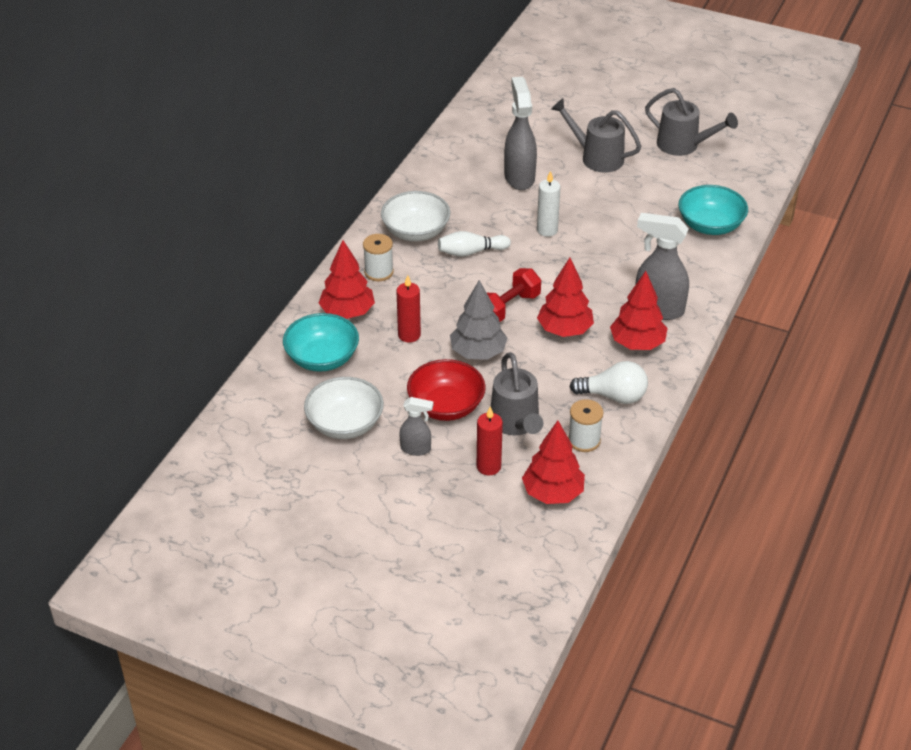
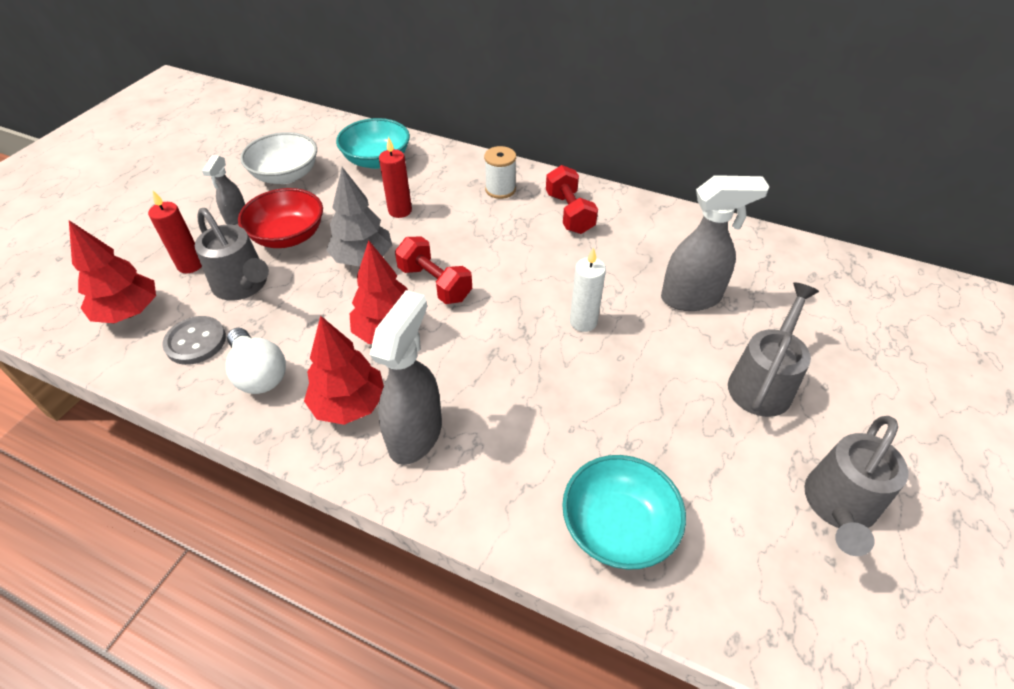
camera: 90 degrees right, 5 degrees up
(347, 312) = (439, 172): red tree -> none
(416, 231) = (569, 213): white bowl -> red dumbbell
(471, 252) = (535, 254): white bowling pin -> none
(516, 424) = (243, 286): grey watering can -> grey watering can turned 120 degrees counterclockwise
(584, 440) = (196, 342): white spool -> grey button
(613, 396) = (259, 373): white light bulb -> white light bulb turned 45 degrees counterclockwise

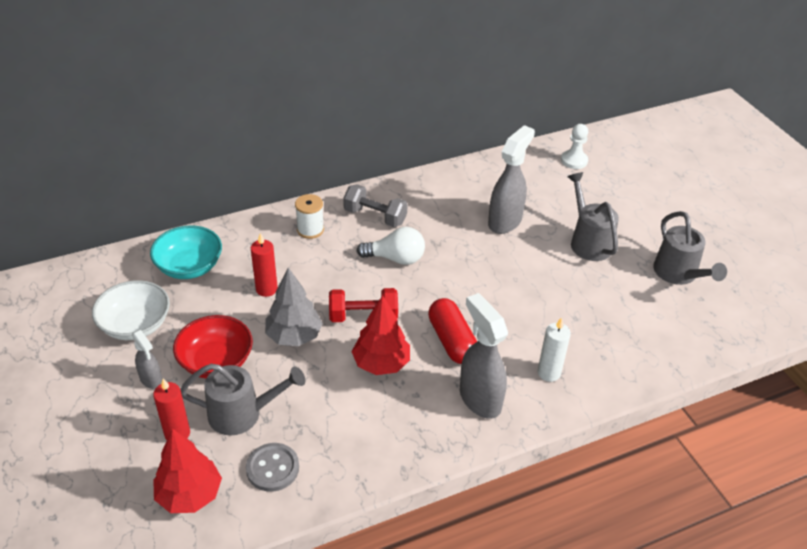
camera: 50 degrees left, 5 degrees down
(259, 373) = (345, 448): white light bulb -> white light bulb (395, 258)
(349, 405) = (423, 416): red tree -> none
(473, 363) = (451, 341): none -> red capsule
(569, 213) = (375, 216): red dumbbell -> grey dumbbell
(583, 322) = (473, 274): white candle -> white candle (549, 373)
(618, 527) = (619, 356): turquoise bowl -> none
(868, 293) = (574, 160): none -> white pawn

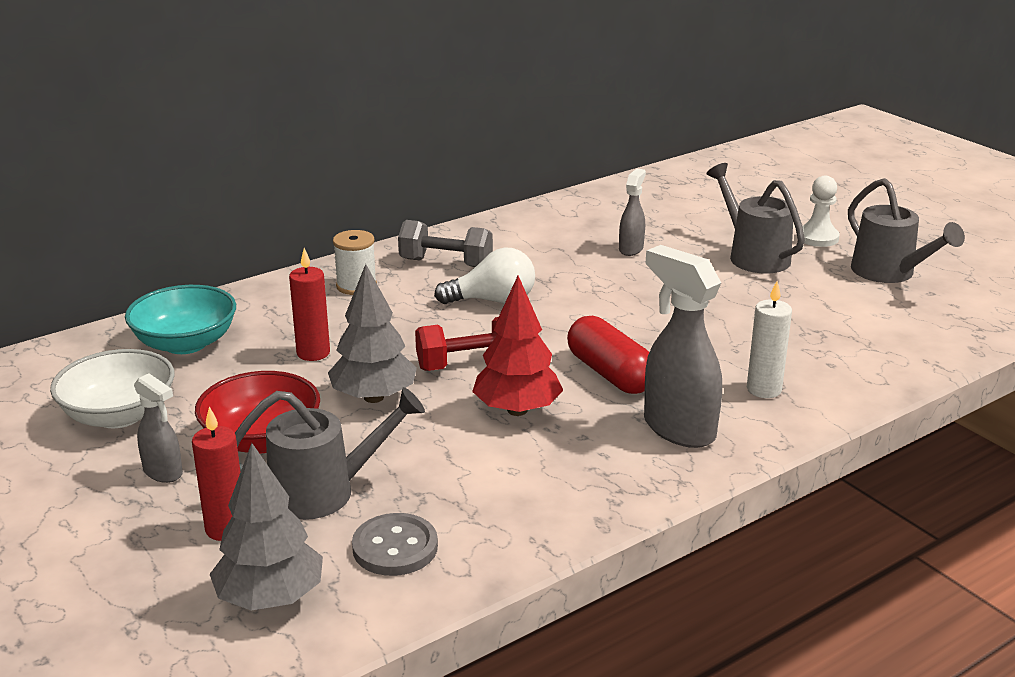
camera: 10 degrees left, 15 degrees down
(190, 495) = (270, 598): red tree -> grey tree
(505, 221) = (631, 249): grey spray bottle -> grey spray bottle, size x0.55
(574, 160) = (697, 184): white pawn -> white pawn (817, 238)

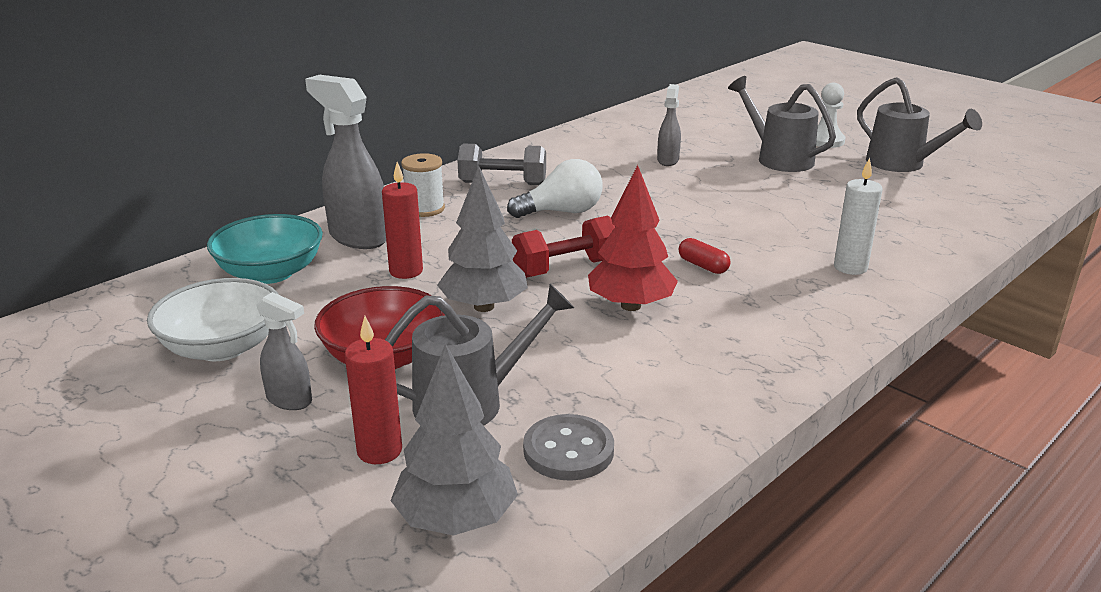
camera: 10 degrees left, 0 degrees up
(610, 374) = (703, 266): red capsule -> red capsule, size x0.52
(678, 429) = (791, 308): grey spray bottle -> grey spray bottle (357, 237)

